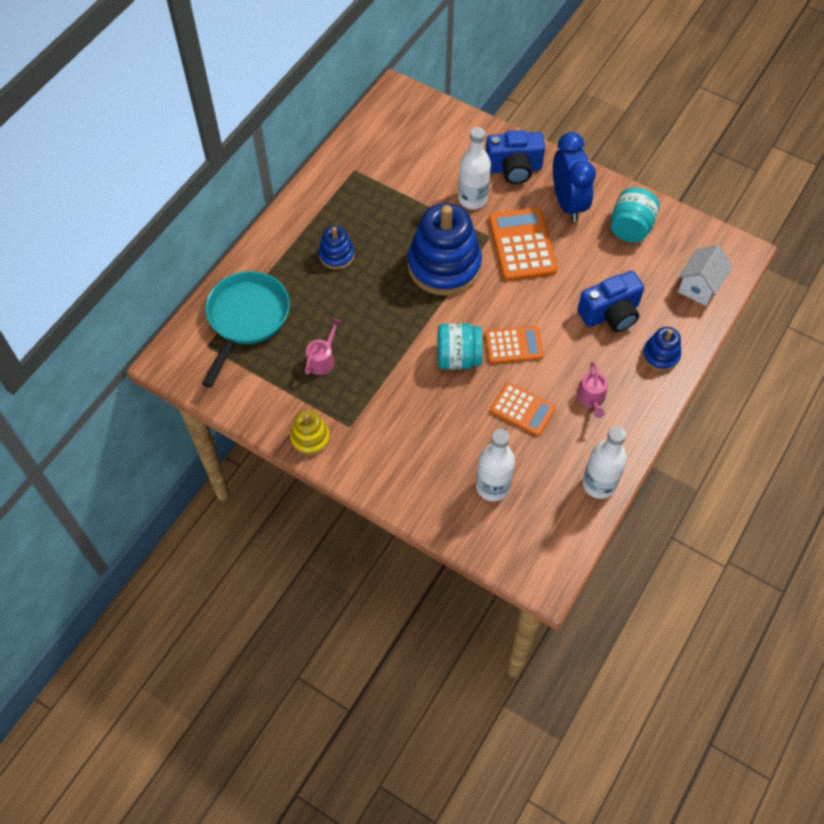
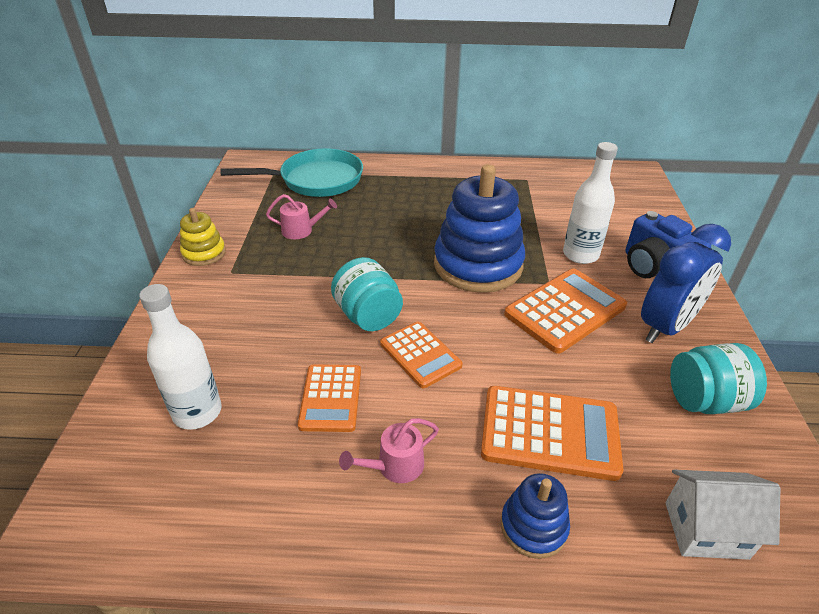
camera: 60 degrees right, 20 degrees down
(336, 255) = (425, 200): blue stacking toy -> none
(599, 484) = (249, 536): white bottle -> none
(610, 314) = (549, 432): blue camera -> orange calculator

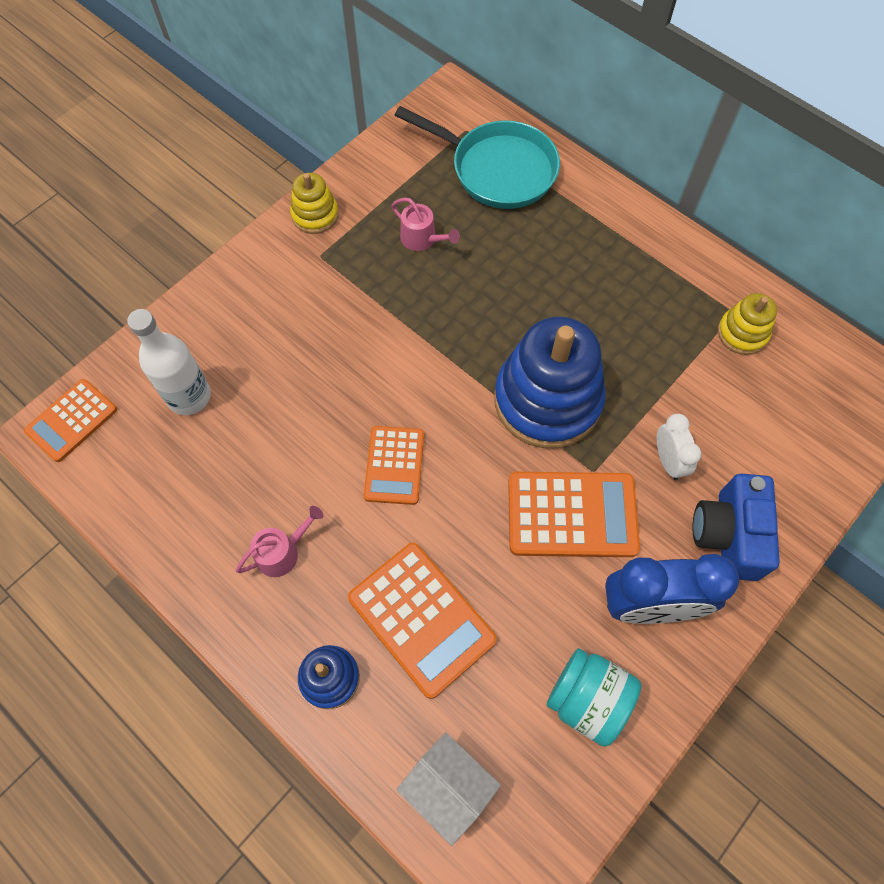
camera: 40 degrees right, 25 degrees up
(331, 398) = (289, 455): orange calculator -> orange calculator (72, 420)
(368, 316) = (390, 391): turquoise jar -> none
(395, 466) = (282, 552): pink watering can -> pink watering can turned 135 degrees clockwise
(542, 185) = (742, 333): none -> yellow stacking toy
(580, 254) = (668, 461): white bottle -> white clock

